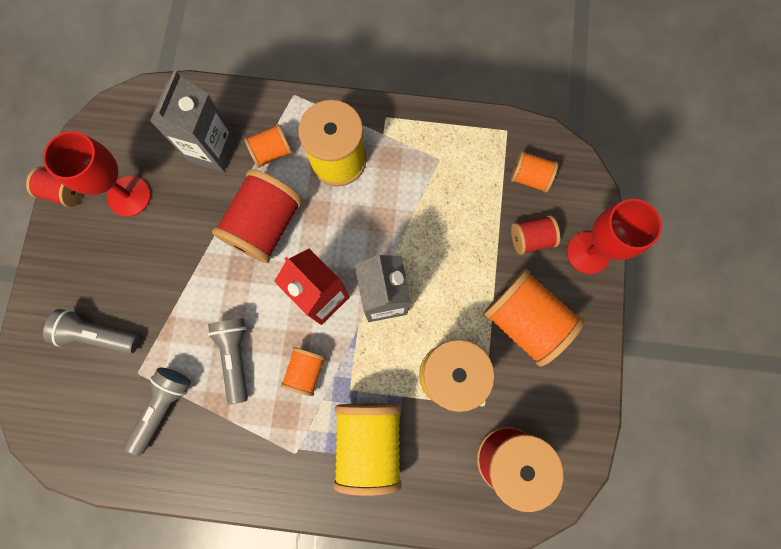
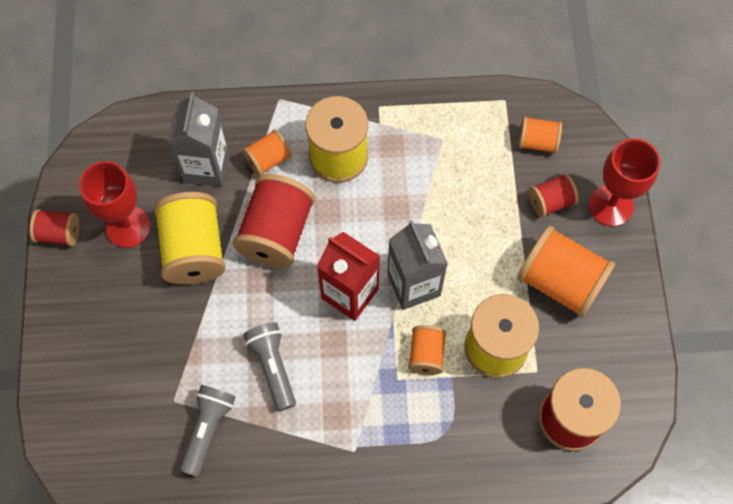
camera: 10 degrees left, 10 degrees down
(98, 335) = (124, 370): grey flashlight -> none
(306, 371) = (348, 369): orange spool -> orange spool (426, 354)
(369, 442) = (427, 426): yellow spool -> yellow spool (194, 250)

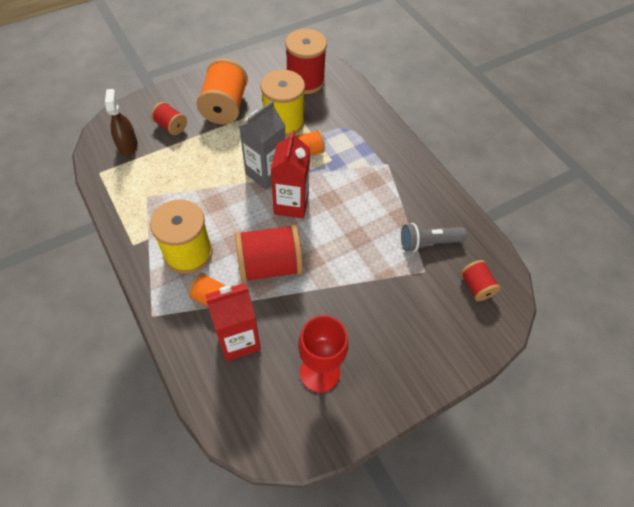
camera: 120 degrees left, 10 degrees down
(59, 234) = (355, 425): red spool -> red spool (476, 286)
(194, 250) = (312, 313): yellow spool -> none
(206, 167) = (239, 340): grey carton -> red carton
(273, 367) = (366, 225): grey flashlight -> none
(537, 142) = (128, 145): orange spool -> brown spray bottle
(611, 205) = (161, 99): red goblet -> none

